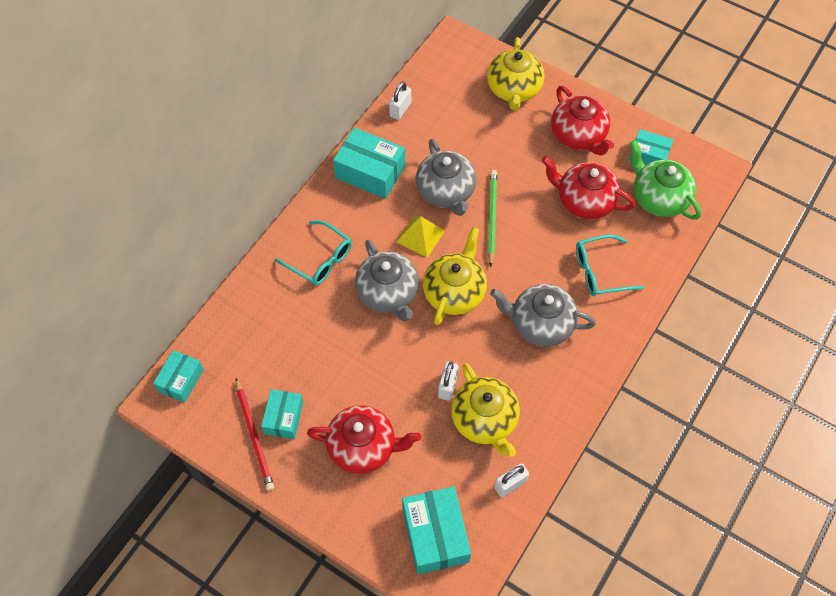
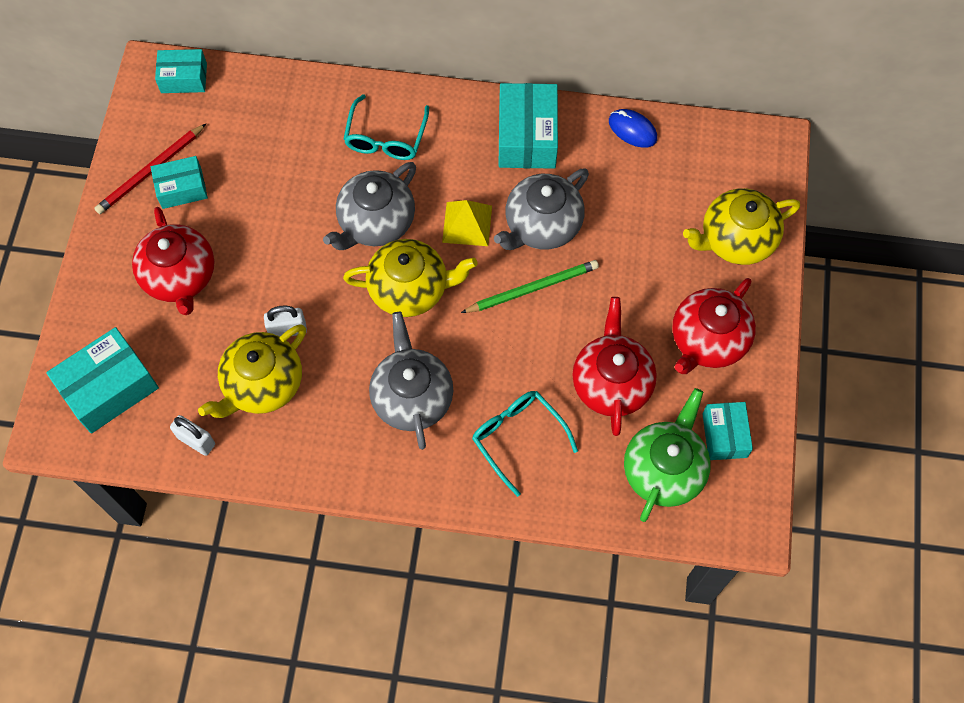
camera: 65 degrees right, 5 degrees up
(400, 110) = (632, 130): white padlock -> blue mouse

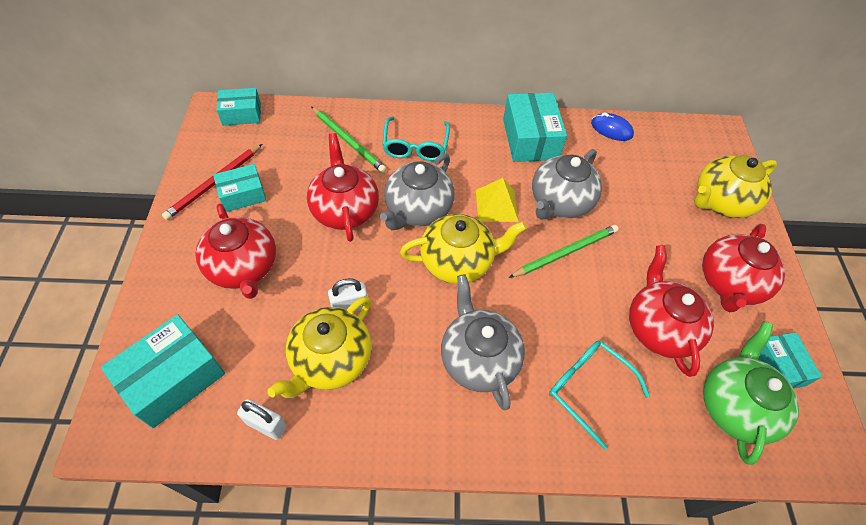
camera: 10 degrees left, 10 degrees down
(294, 216) = (345, 210): none -> red teapot
(307, 125) = (348, 141): none -> green pencil

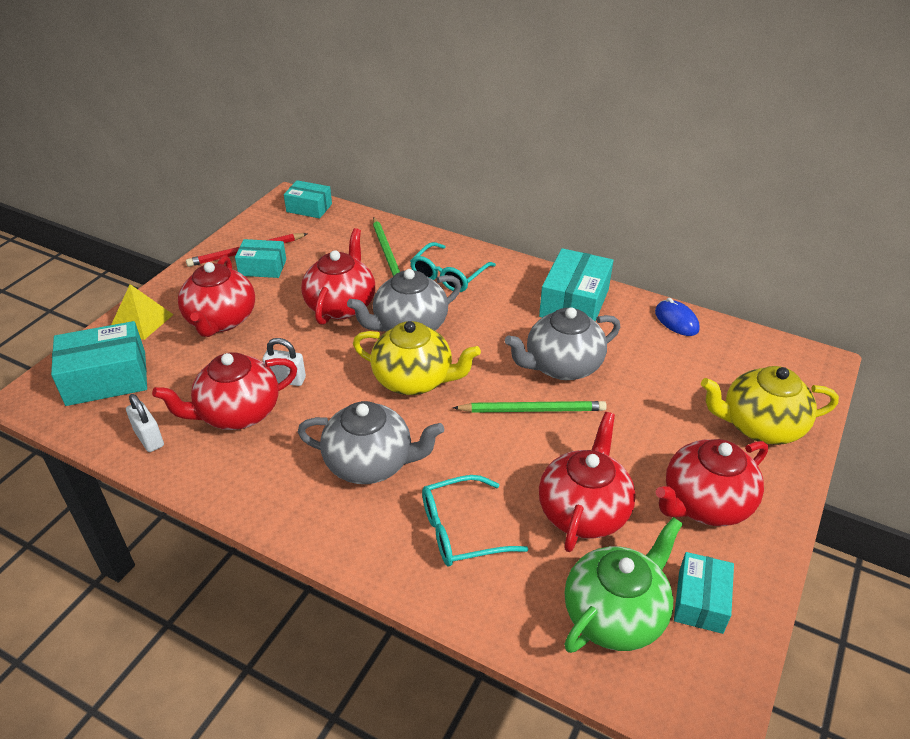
camera: 30 degrees right, 15 degrees down
(330, 360) = (237, 413): yellow teapot -> red teapot
(478, 359) = (370, 463): grey teapot -> grey teapot turned 90 degrees clockwise
(496, 205) = (491, 347): yellow pyramid -> yellow pyramid (141, 321)
(588, 388) = (461, 530): turquoise glasses -> turquoise glasses turned 90 degrees counterclockwise

